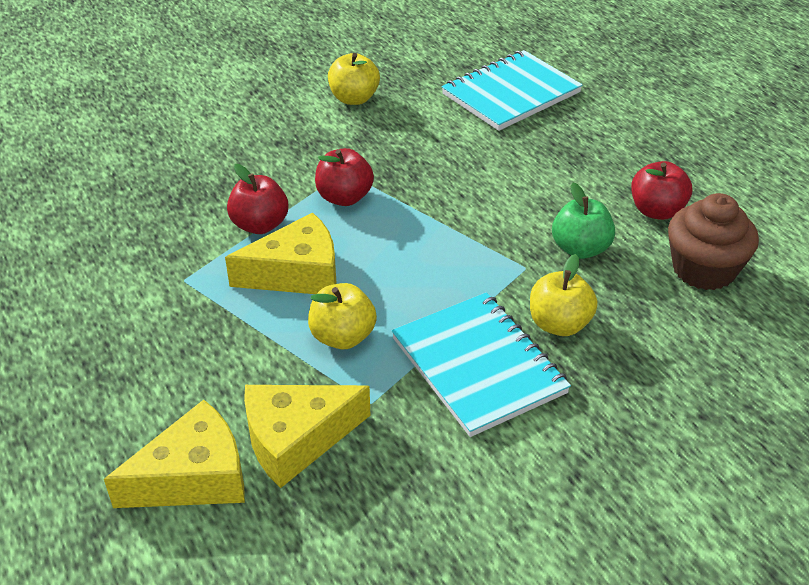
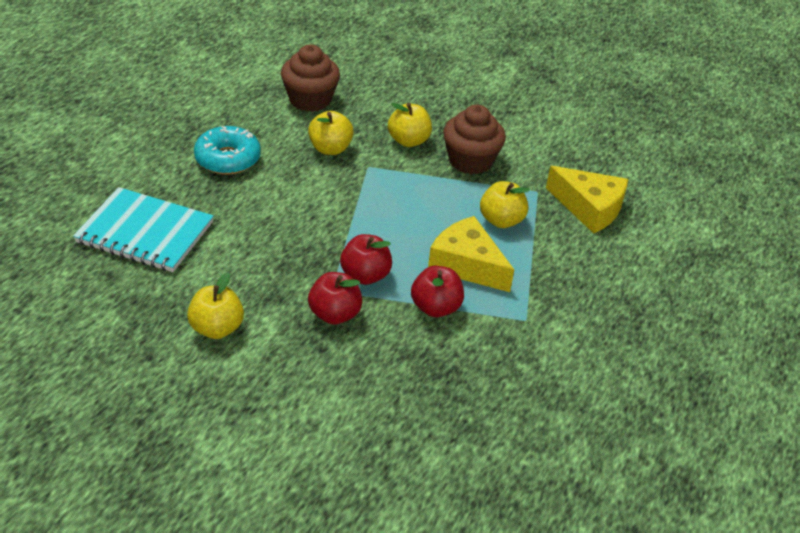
camera: 125 degrees left, 0 degrees up
(193, 477) = (651, 235): yellow cheese -> none
(478, 366) = (470, 161): turquoise notebook -> brown cupcake
(580, 249) = (330, 149): green apple -> yellow apple
(603, 169) = (228, 159): none -> turquoise donut
(656, 211) = (262, 127): red apple -> red apple (335, 314)

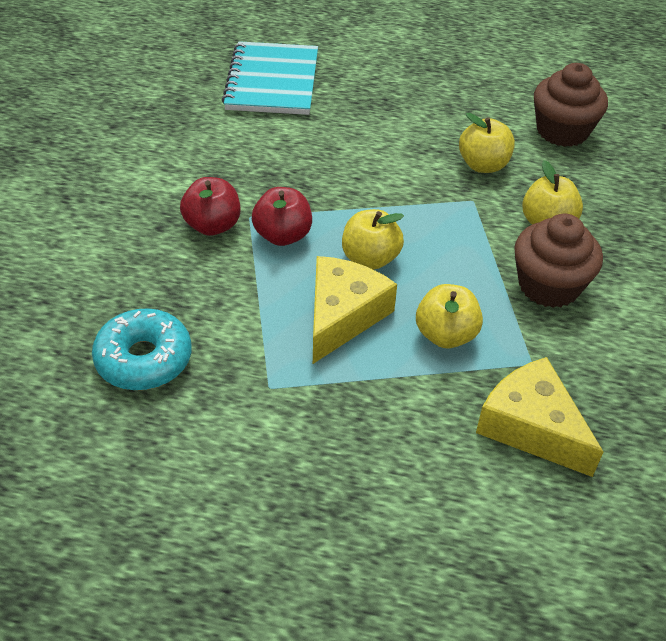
camera: 75 degrees right, 5 degrees up
(217, 328) = (162, 154): yellow apple -> yellow apple (370, 258)
(228, 159) = (413, 101): turquoise donut -> turquoise donut (144, 359)
(435, 307) = (256, 301): red apple -> none
(589, 208) = (531, 427): yellow cheese -> yellow cheese turned 120 degrees clockwise

